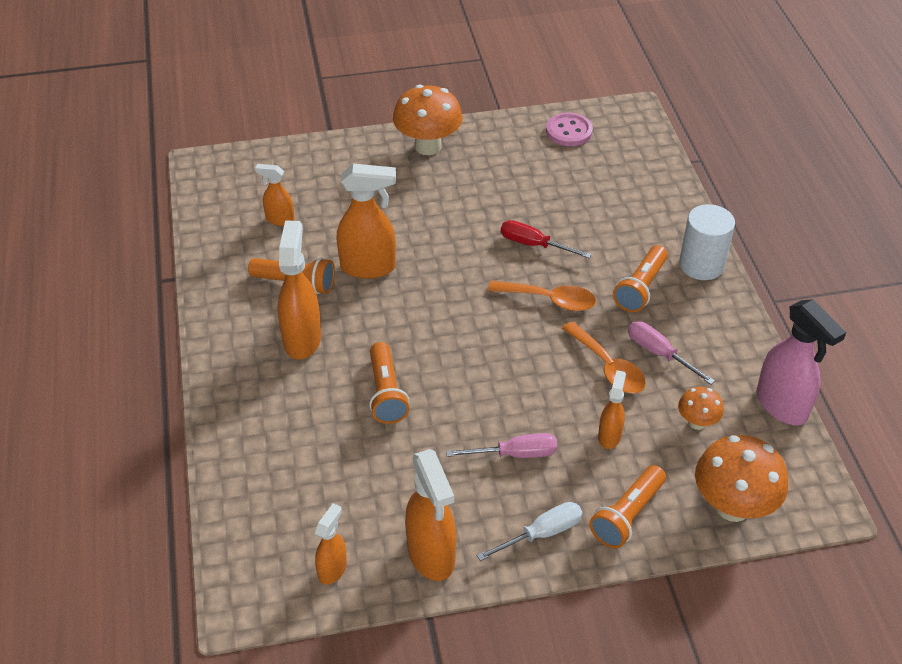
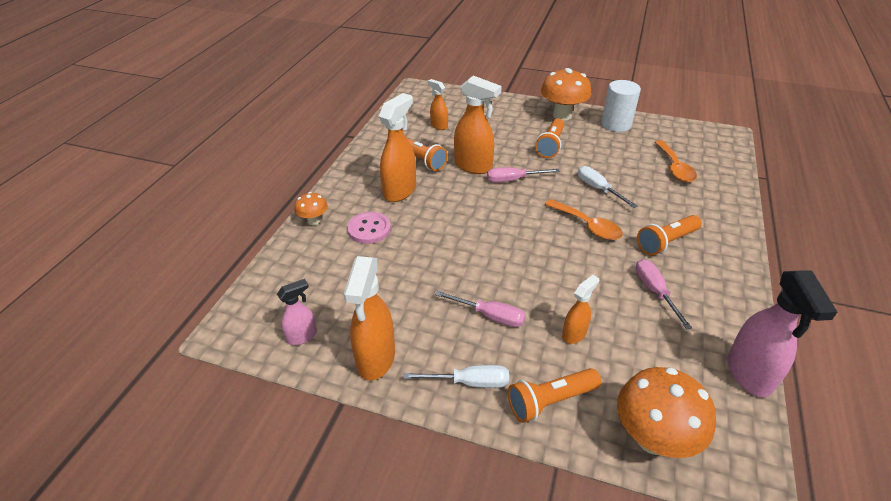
camera: 30 degrees right, 5 degrees down
(332, 569) = (302, 336): orange spray bottle -> pink spray bottle
(386, 393) = (428, 241): orange flashlight -> orange flashlight (550, 145)
(429, 269) = (513, 180): none -> pink screwdriver
(533, 245) = (598, 189): red screwdriver -> white screwdriver
(569, 131) = (669, 133): pink button -> pink button (369, 229)
(608, 367) = (605, 285): orange spoon -> orange spoon (675, 168)
(697, 422) = (658, 355): orange mushroom -> orange mushroom (314, 221)
(701, 264) = (729, 243): white cylinder -> white cylinder (616, 124)

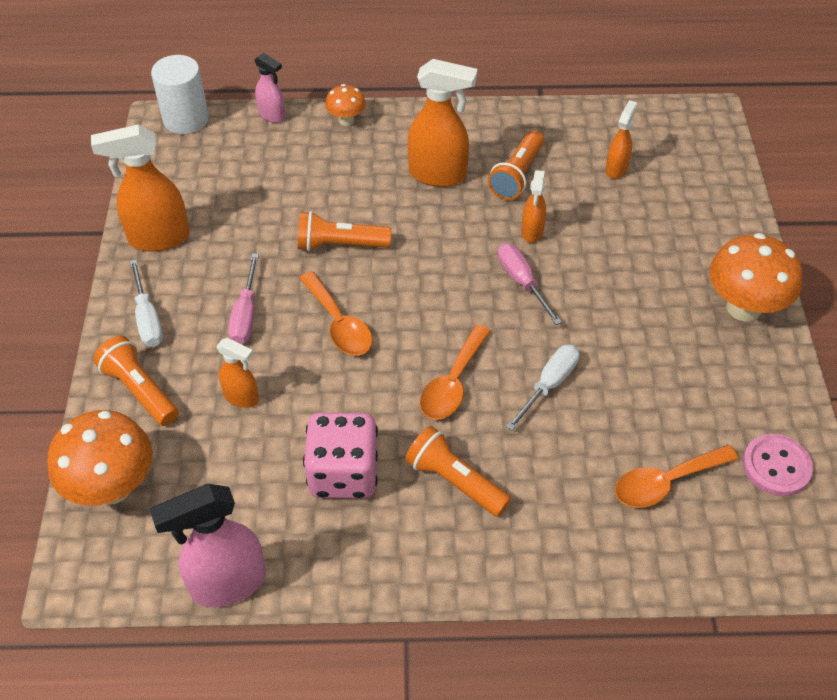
camera: 70 degrees right, 10 degrees up
(302, 336) = (171, 175): pink spray bottle -> pink spray bottle (272, 115)
(369, 229) = (351, 170): pink button -> pink button (776, 466)
(473, 166) = (532, 232): orange spray bottle -> orange spray bottle, size x0.56
(519, 266) = (339, 324): none -> orange spoon
(550, 145) = (639, 308): orange flashlight -> orange flashlight (340, 245)
(616, 124) = (761, 386): white cylinder -> white cylinder (186, 119)
(654, 291) = (343, 473): pink screwdriver -> pink dice

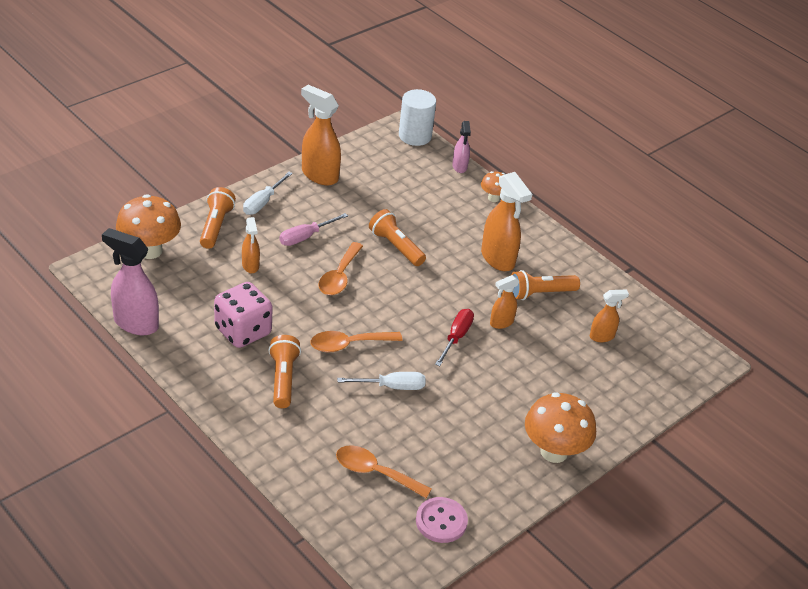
camera: 45 degrees right, 10 degrees down
(521, 282) = (456, 337): pink screwdriver -> red screwdriver

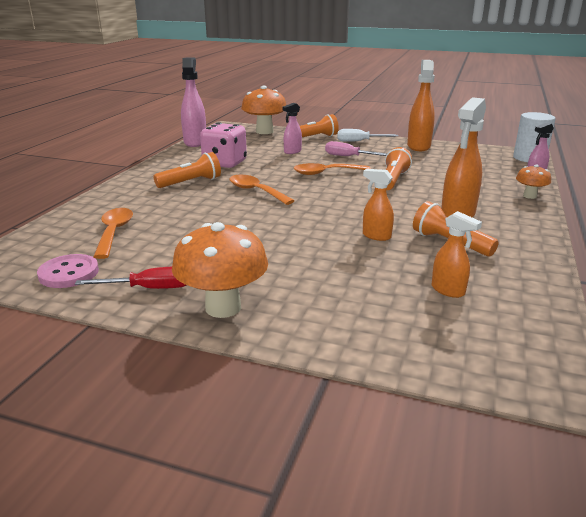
camera: 65 degrees right, 15 degrees down
(250, 266) = (292, 151): orange spray bottle -> pink spray bottle
(392, 386) = (227, 215): white screwdriver -> none
(456, 337) = (324, 223): red screwdriver -> red screwdriver (149, 288)

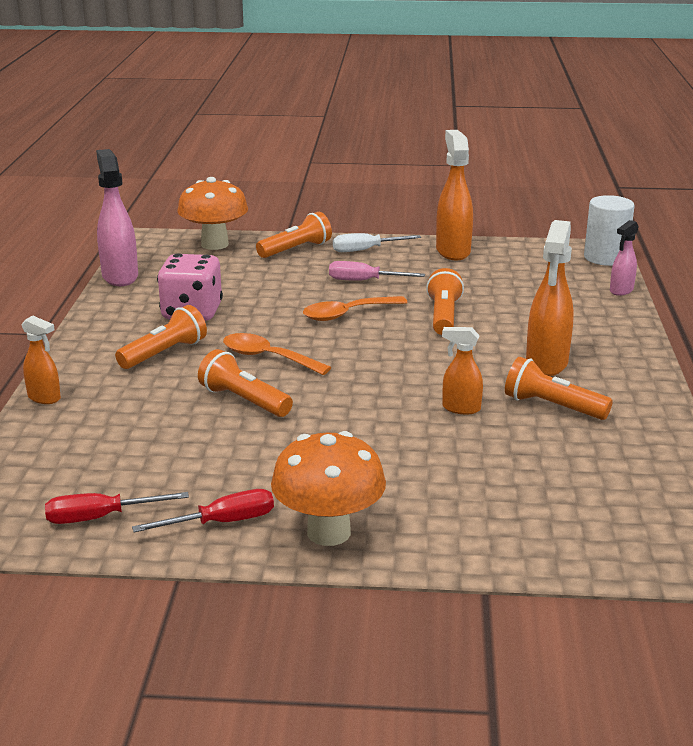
camera: 15 degrees left, 0 degrees up
(69, 273) = (100, 517): pink button -> red screwdriver
(114, 232) = (114, 449): orange spoon -> none
(222, 214) = (244, 400): none -> orange flashlight
(292, 151) = (278, 280): pink spray bottle -> none
(448, 290) = (573, 471): orange spray bottle -> orange spray bottle (44, 398)
(529, 196) = (623, 322): orange mushroom -> none

